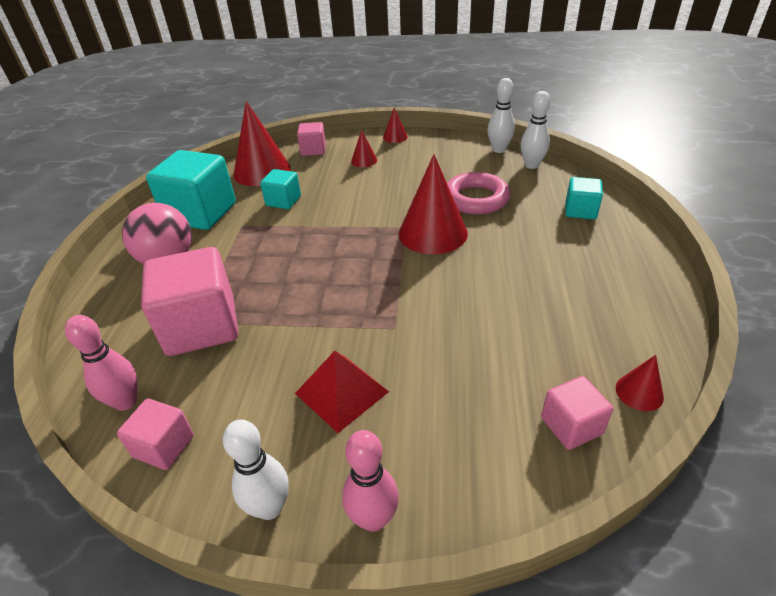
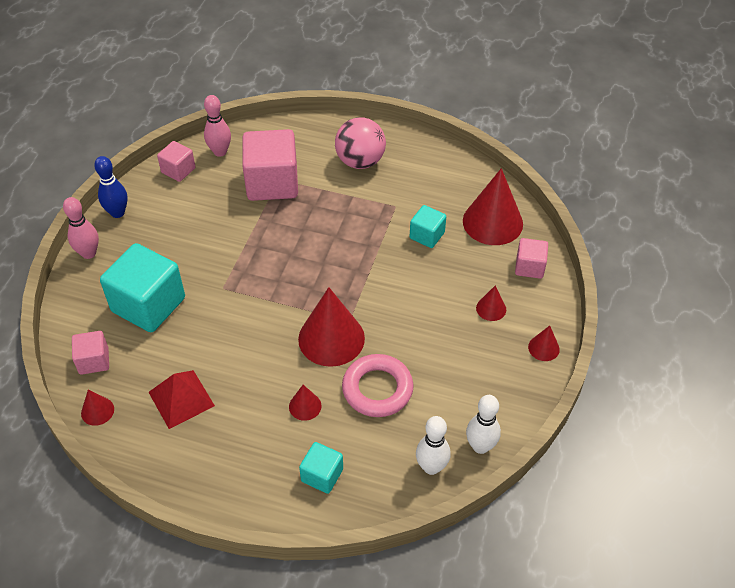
camera: 100 degrees right, 10 degrees up
(201, 213) = (425, 178): turquoise cube -> turquoise cube (148, 305)
(269, 507) = (117, 213): white bowling pin -> blue bowling pin
(341, 392) = (178, 250): red pyramid -> red pyramid (181, 399)
(519, 233) = (305, 406): none -> red cone

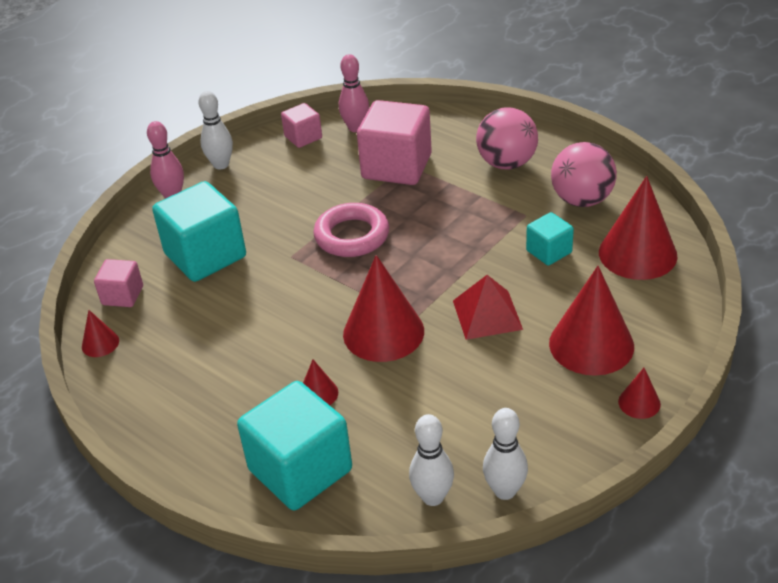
camera: 25 degrees right, 10 degrees down
(117, 213) = (221, 165): blue bowling pin -> white bowling pin
(181, 399) = (190, 353): red pyramid -> red pyramid (487, 314)
(322, 475) = (300, 470): turquoise cube -> turquoise cube, size x1.93
(377, 389) = (410, 397): pink ring -> pink ring (352, 236)
(432, 183) = (582, 200): none -> pink ball
(491, 308) = (591, 344): red cone -> red cone, size x2.15
(529, 267) = (662, 311): pink cube -> none

